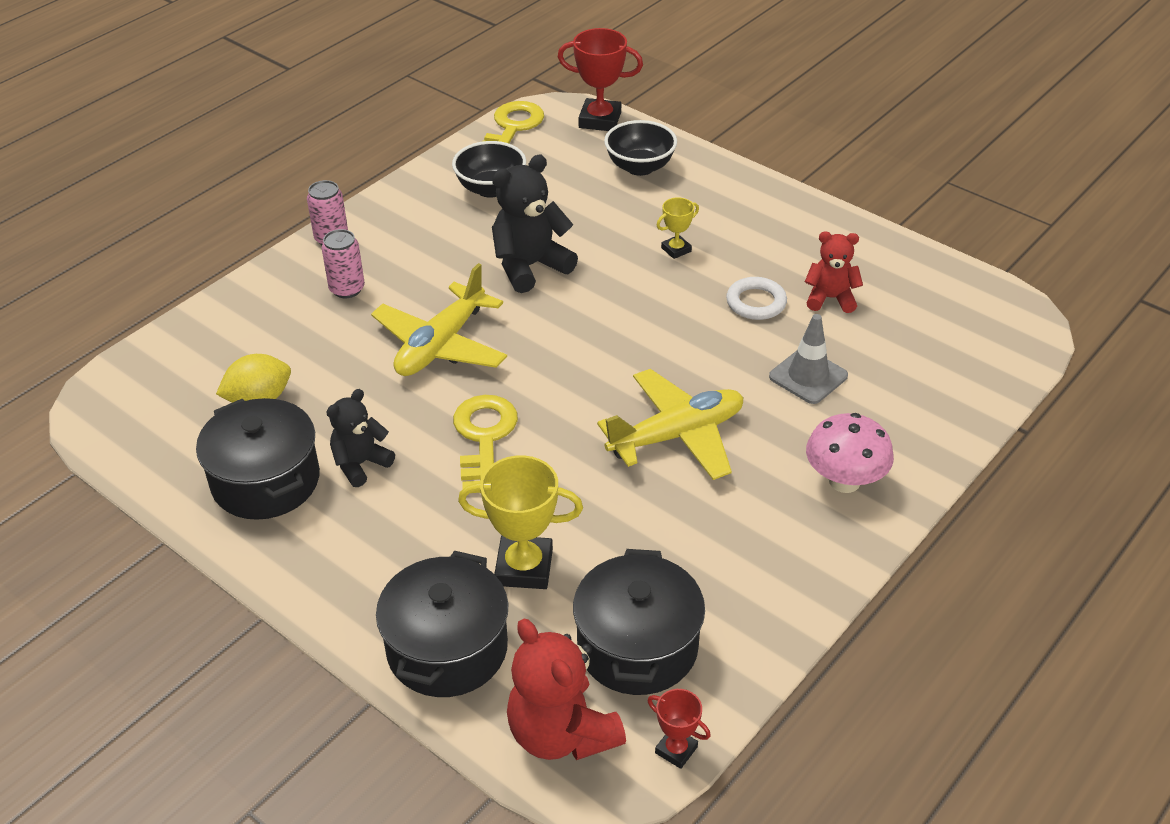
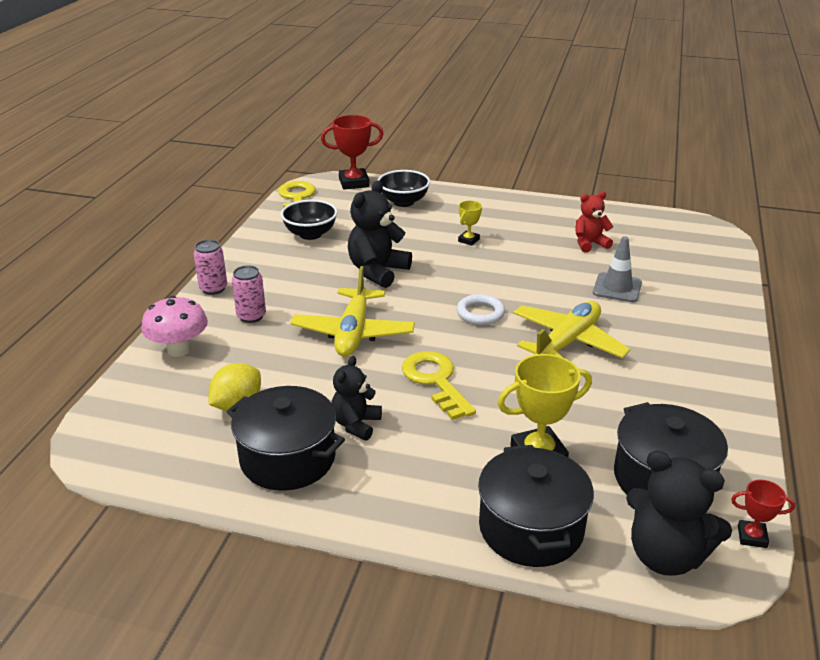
camera: 25 degrees left, 10 degrees down
(561, 733) = (665, 556): red teddy bear -> black teddy bear
(756, 302) = (546, 256): white ring -> white ring (480, 313)
(844, 481) = (695, 339): pink mushroom -> pink mushroom (179, 349)

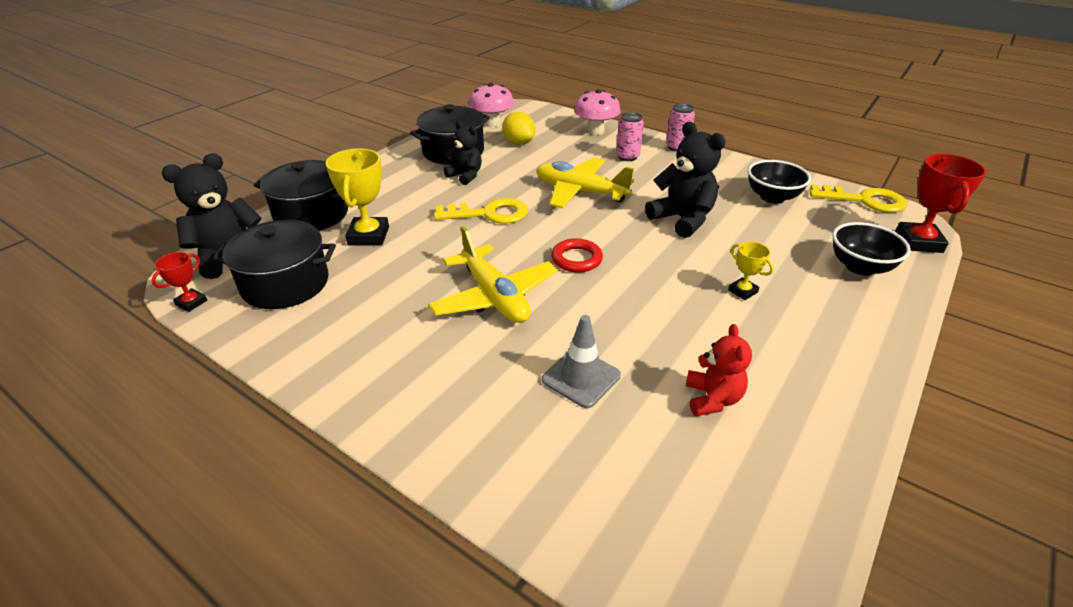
camera: 110 degrees right, 5 degrees up
(172, 448) = (492, 124): none -> pink mushroom
(480, 313) = (576, 259): white ring -> red ring

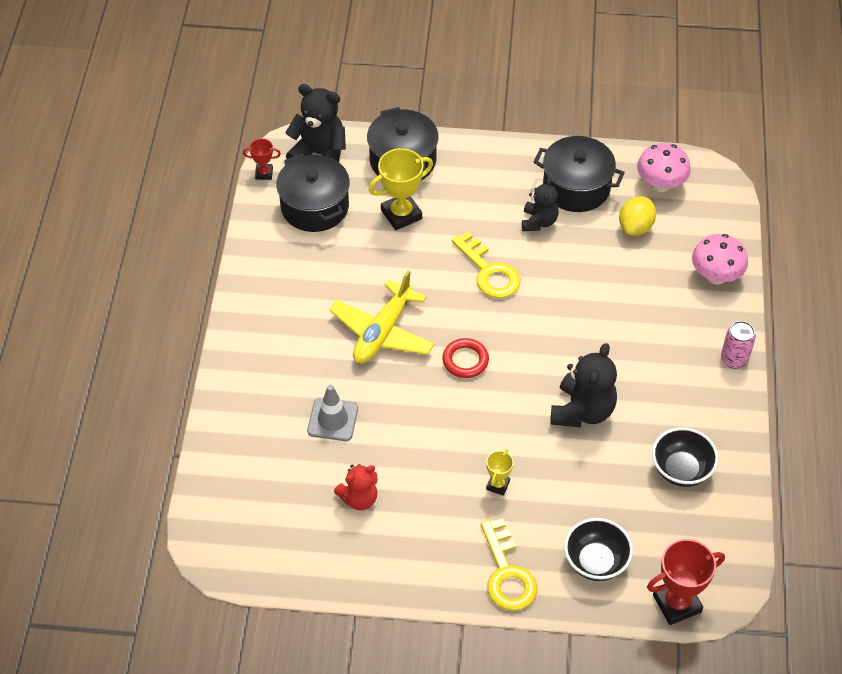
camera: 60 degrees right, 15 degrees up
(580, 192) = (575, 317): yellow plane -> none
(627, 157) = (676, 325): pink can -> none
(864, 200) = (734, 549): yellow key -> yellow key (507, 573)

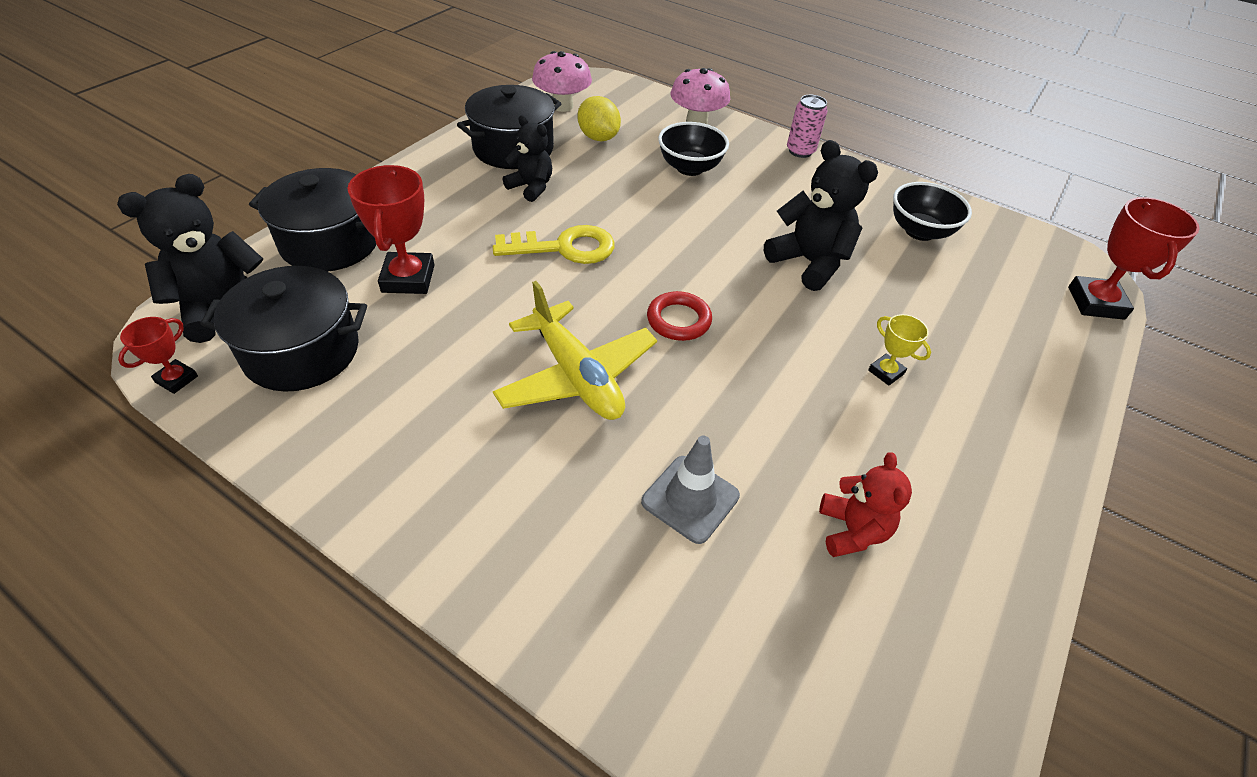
camera: 65 degrees left, 5 degrees down
(401, 214) = (408, 278): yellow trophy -> red trophy
(507, 573) = (1028, 422): yellow key -> none
(596, 562) = (1026, 338): black bowl -> black bowl (690, 168)

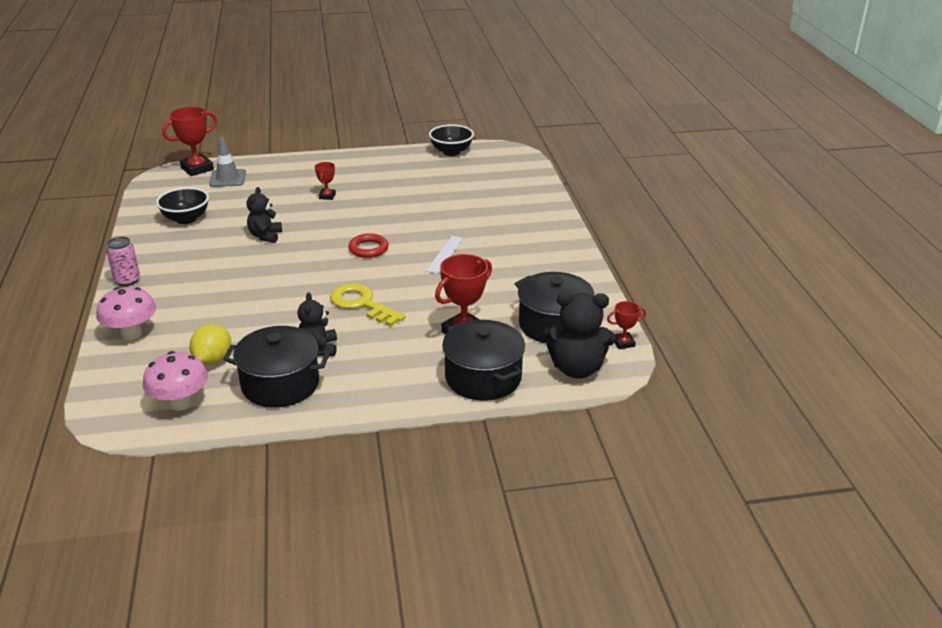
camera: 130 degrees left, 15 degrees down
(576, 376) = (445, 254): yellow plane -> white ruler
(690, 168) = (208, 307): black bowl -> black bowl (451, 152)
(690, 499) = (462, 208): grey traffic cone -> grey traffic cone (227, 178)
(809, 262) = (265, 236): black teddy bear -> black teddy bear, size x0.63
(852, 530) = (425, 180): red teddy bear -> none
(886, 372) = (327, 196): yellow trophy -> red trophy

